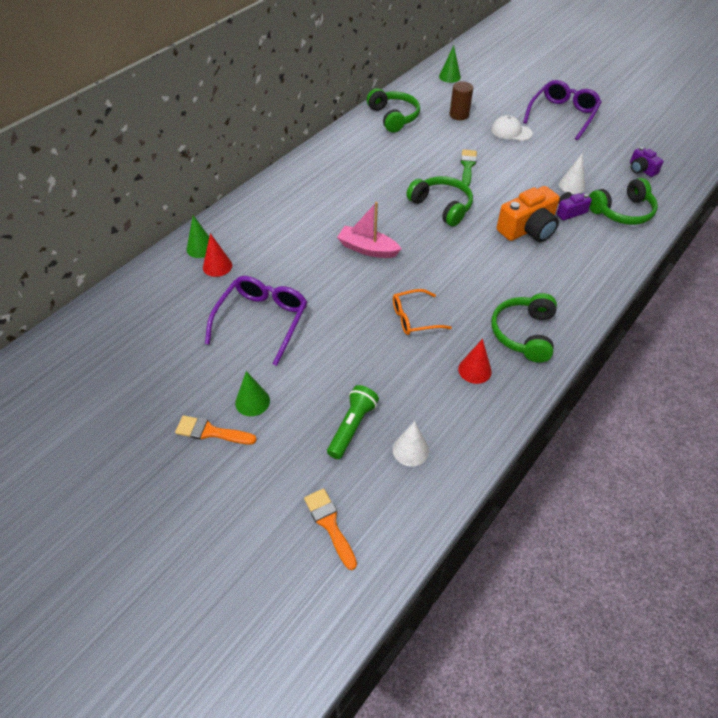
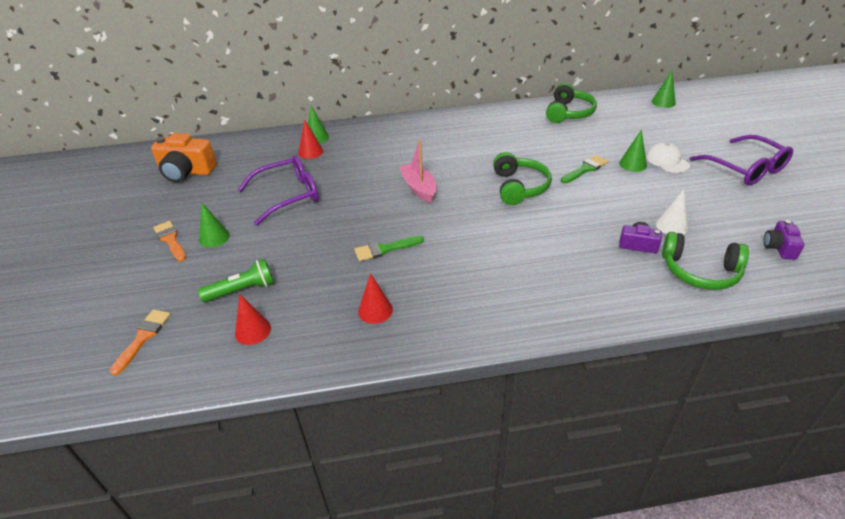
camera: 45 degrees right, 10 degrees down
(410, 450) = (253, 331): white cone -> red cone
(414, 318) = (385, 249): orange glasses -> green brush
(459, 115) = (631, 131): brown cylinder -> none
(493, 145) = (633, 164): none -> green cone
(524, 333) = (453, 310): green headphones -> none
(528, 229) = (574, 238): orange camera -> orange camera (186, 172)
(562, 115) = (745, 168): purple glasses -> purple glasses turned 75 degrees clockwise

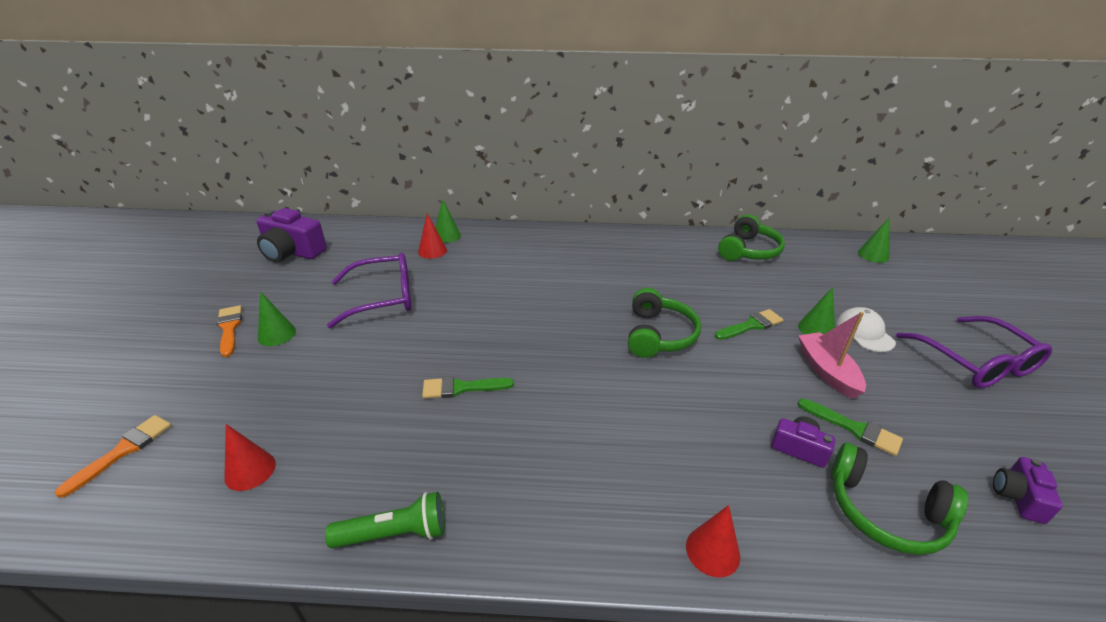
camera: 10 degrees right, 5 degrees down
(186, 172) = (292, 252): orange camera -> purple camera
(242, 290) = (269, 410): green flashlight -> green flashlight (395, 534)
(375, 310) = (411, 474): red cone -> red cone (712, 551)
(419, 188) = (535, 314): pink boat -> pink boat (827, 371)
(671, 226) = (854, 428): white cone -> green brush

